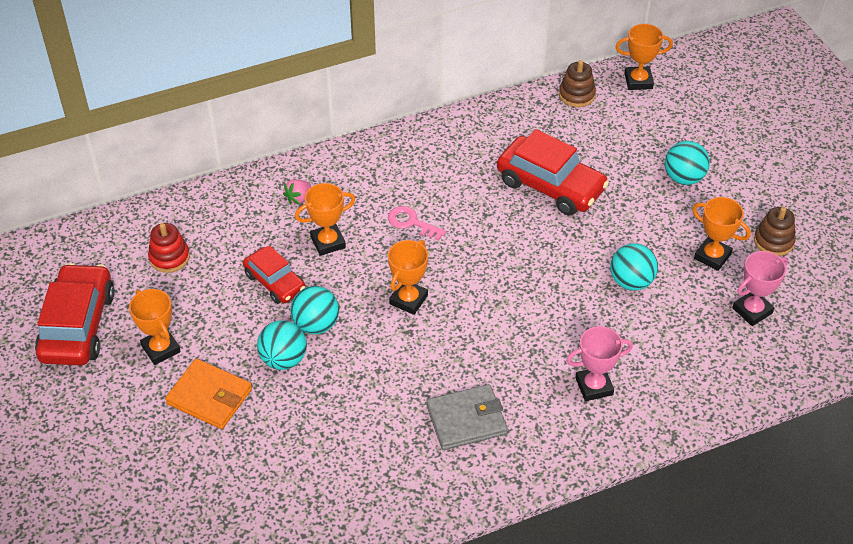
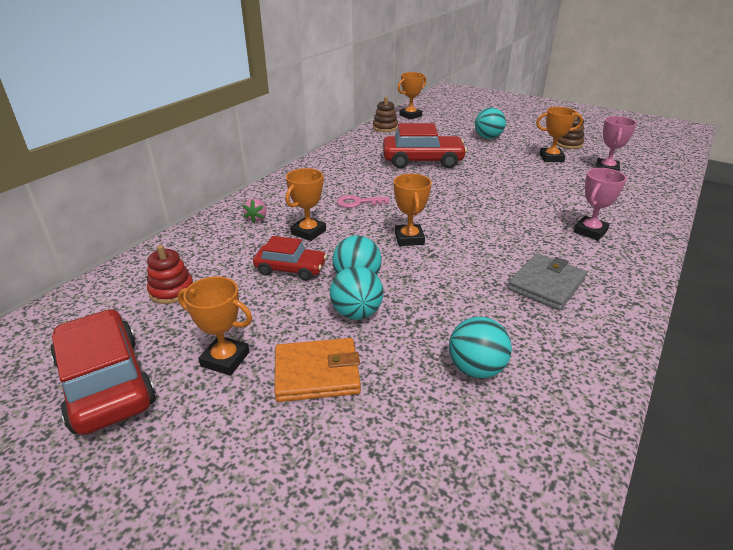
camera: 35 degrees left, 15 degrees down
(631, 281) = (529, 181): turquoise ball -> turquoise ball (476, 369)

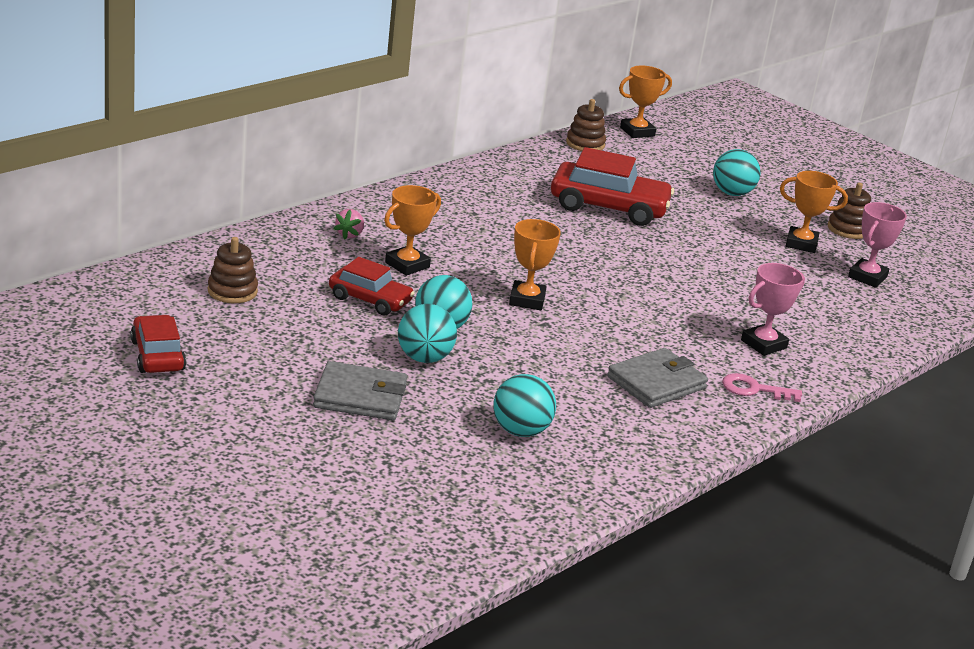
camera: 10 degrees right, 5 degrees down
(106, 382) = (157, 355): red car -> red car, size x0.60
(172, 291) = (232, 291): red stacking toy -> brown stacking toy
(225, 359) = (274, 364): orange trophy -> none
(317, 373) = (360, 396): orange wallet -> grey wallet
(358, 202) = (487, 243): pink key -> pink key (754, 389)

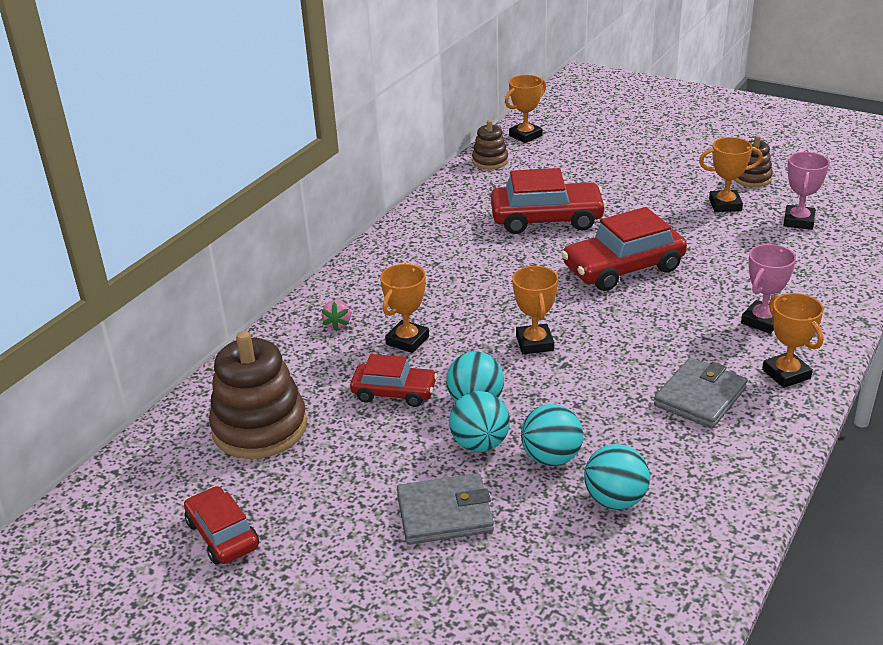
camera: 10 degrees left, 5 degrees up
(232, 291) = (260, 428): brown stacking toy -> brown stacking toy, size x1.86
(656, 266) = (623, 268): none -> red car
(732, 193) = (638, 172): turquoise ball -> turquoise ball (551, 458)
(754, 389) = (786, 374): pink key -> orange trophy

